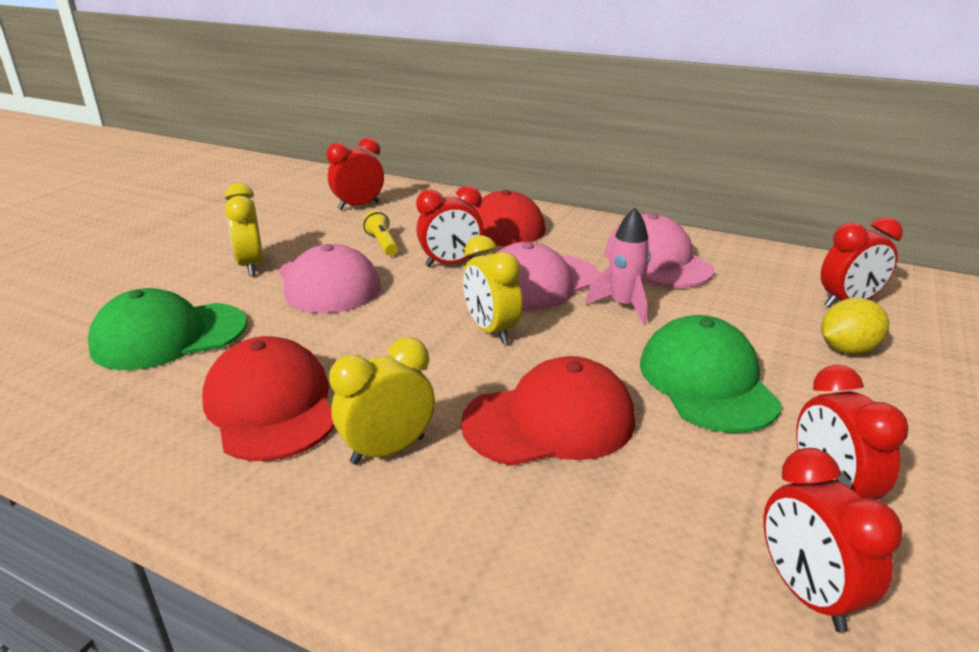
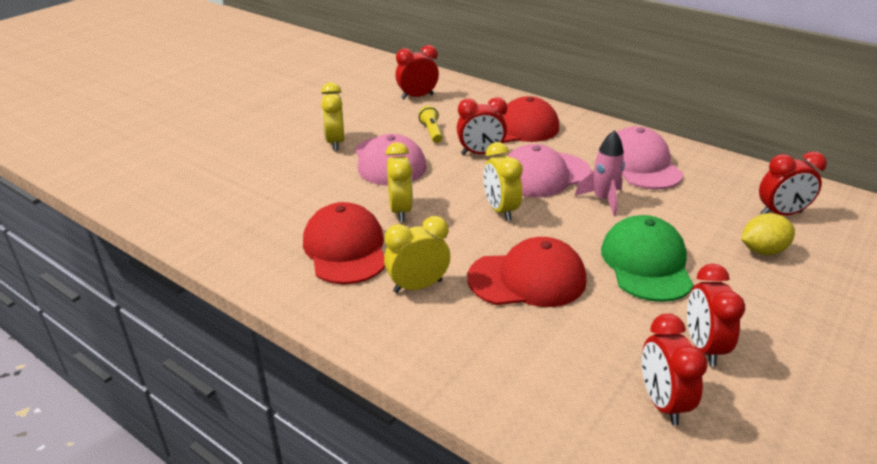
camera: 10 degrees right, 5 degrees up
(169, 336) = (280, 192): green cap -> none
(350, 344) = (400, 211): none -> yellow clock

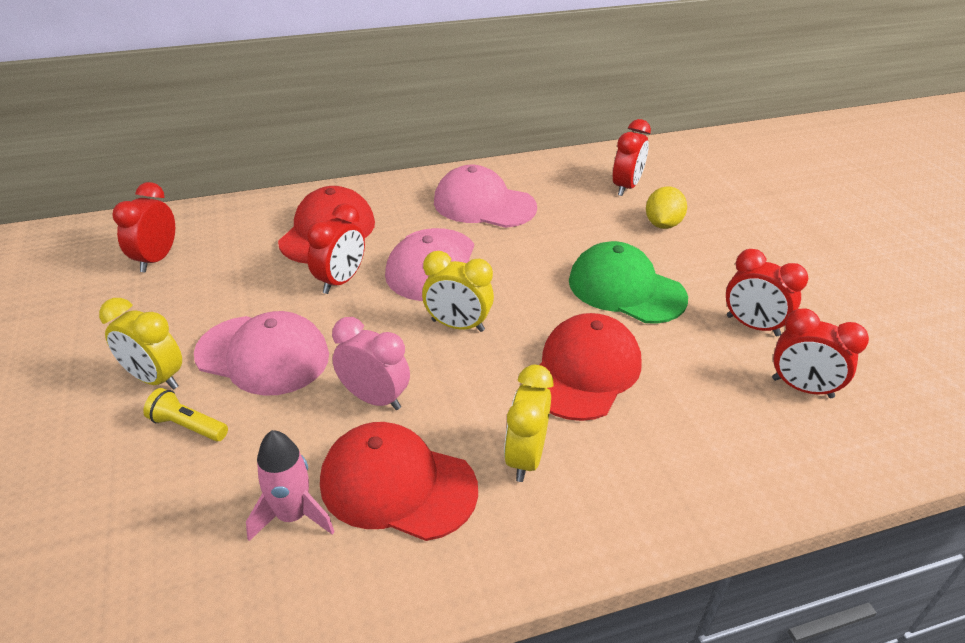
camera: 55 degrees left, 5 degrees up
(400, 211) = (374, 398): yellow clock -> pink clock
(431, 132) = (249, 290): yellow flashlight -> yellow flashlight (187, 426)
(603, 200) = (512, 256): pink rocket -> pink rocket (293, 516)

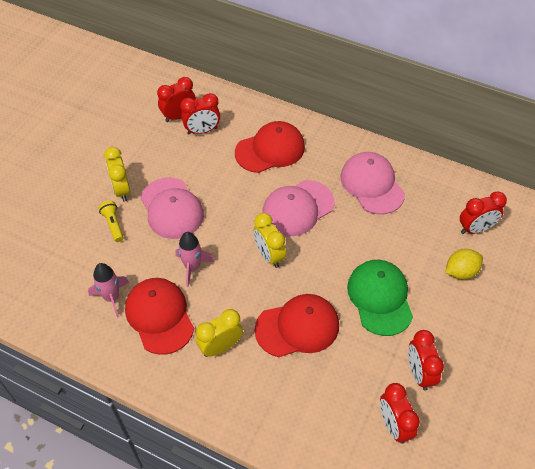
camera: 45 degrees right, 15 degrees up
(341, 281) = (244, 188): red clock -> red clock (202, 131)
(374, 398) = (192, 267): pink clock -> pink rocket

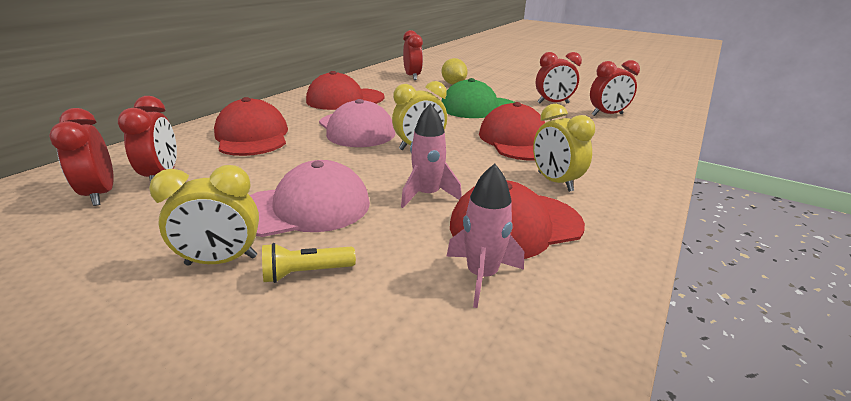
camera: 85 degrees left, 25 degrees down
(372, 185) = (345, 99): pink cap -> red cap

